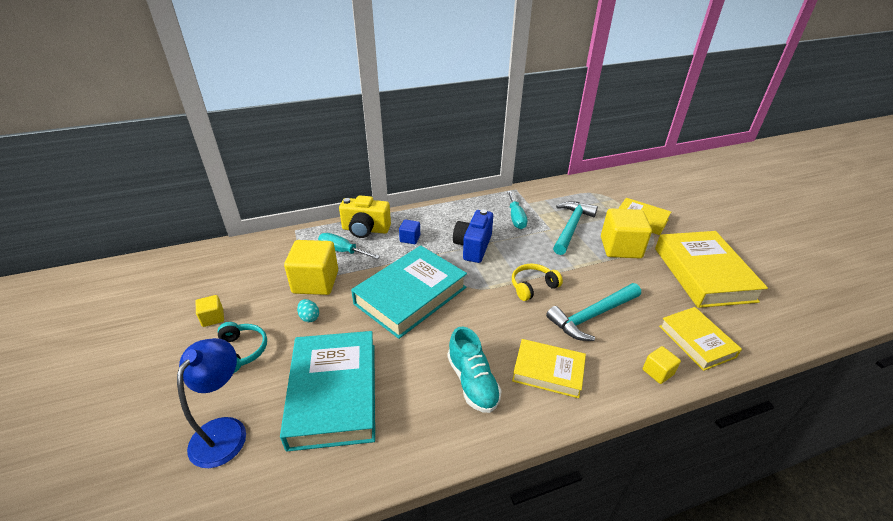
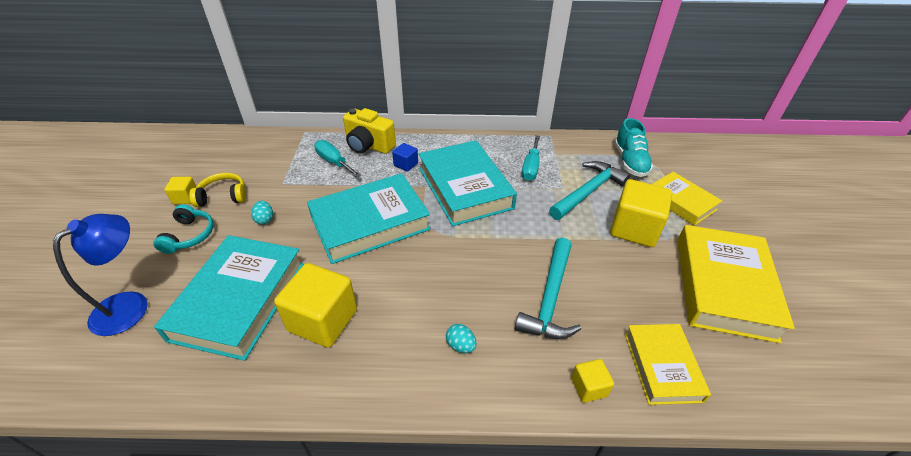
camera: 20 degrees right, 5 degrees up
(315, 282) = (291, 186): yellow cube -> yellow cube (323, 320)
(472, 382) = (374, 331): turquoise shoe -> turquoise shoe (630, 161)
(473, 247) = (464, 188): blue camera -> turquoise book
(532, 286) = (502, 247): yellow headphones -> yellow headphones (223, 196)
(548, 371) = (460, 345): yellow book -> turquoise egg
(592, 316) = (549, 298): turquoise hammer -> turquoise hammer turned 60 degrees counterclockwise

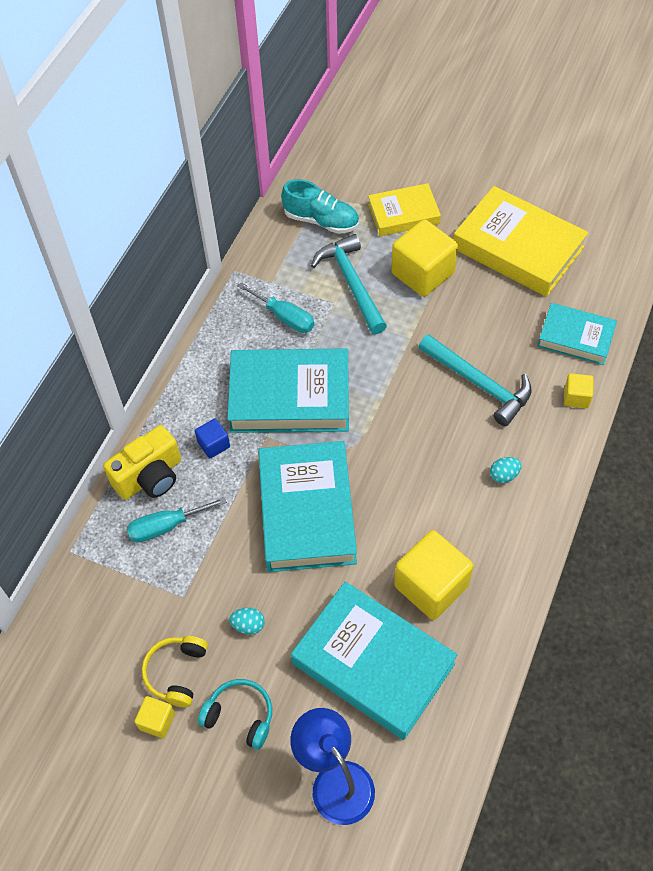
camera: 65 degrees left, 15 degrees up
(662, 366) = (575, 337): yellow book -> turquoise book

